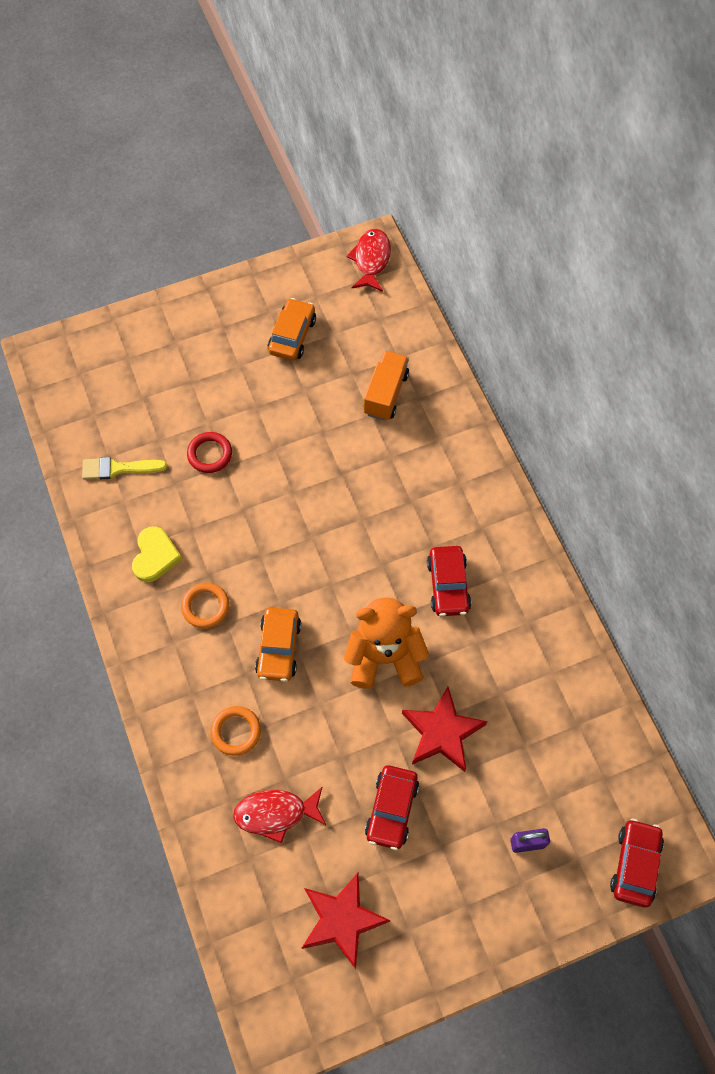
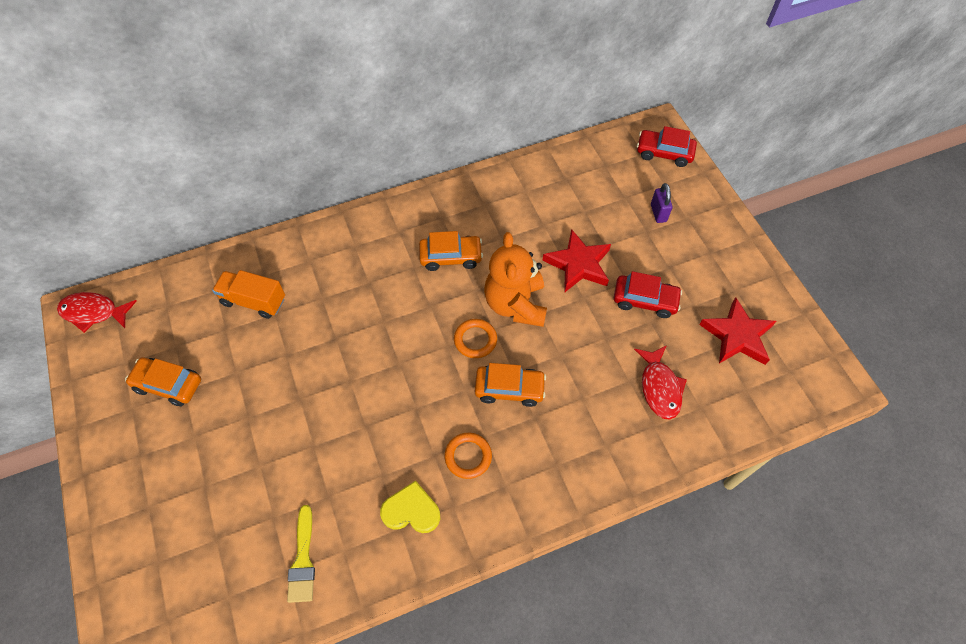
camera: 90 degrees left, 5 degrees down
(210, 454) = (297, 461): red ring -> none
(236, 732) = (590, 423): orange ring -> orange ring (475, 340)
(448, 585) = (451, 257): red car -> orange car

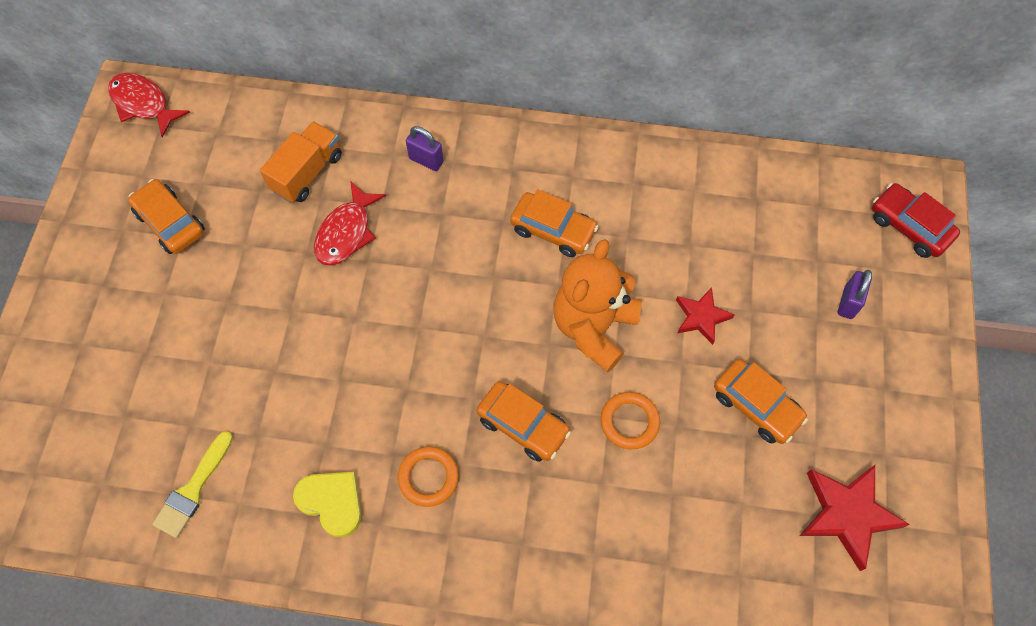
camera: 30 degrees right, 5 degrees up
(254, 301) = (307, 173): orange truck -> orange truck turned 75 degrees clockwise
(336, 253) = (426, 160): none -> purple padlock
(475, 340) = (520, 346): orange ring -> orange ring (629, 422)
(578, 264) = (701, 317): red star -> red star, size x0.62
(645, 300) = (756, 406): red car -> orange car
(659, 387) = (703, 523): red fish -> red fish (346, 232)

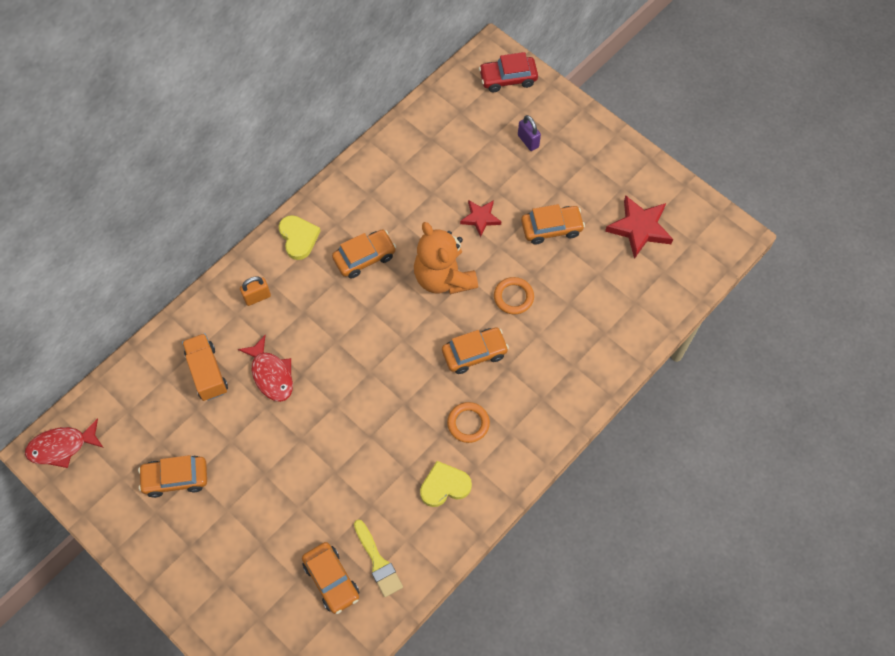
camera: 55 degrees left, 0 degrees up
(143, 453) = (331, 580): none -> orange car
(426, 160) = (257, 297): purple padlock -> orange padlock
(525, 152) = (298, 238): none -> yellow heart

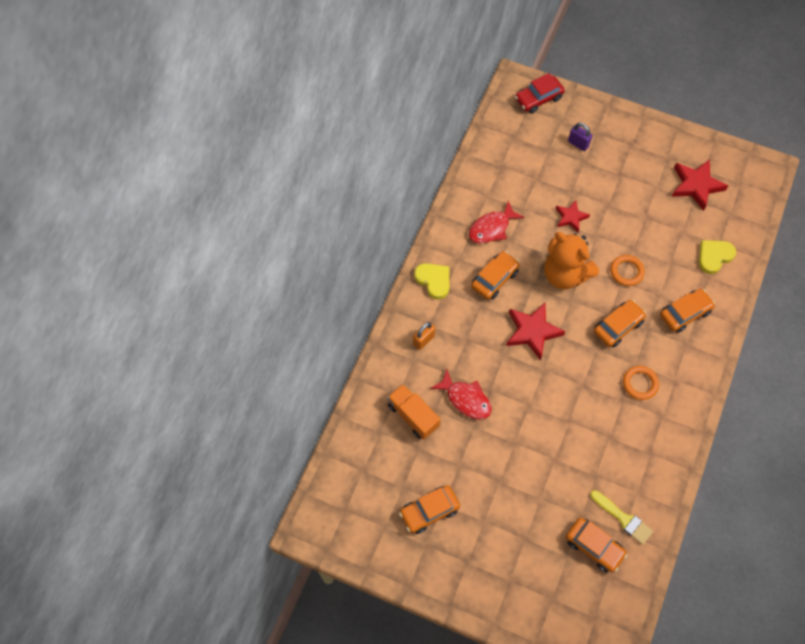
camera: 20 degrees left, 0 degrees up
(62, 447) = (322, 519): red fish -> red fish (491, 228)
(377, 327) = (532, 331): none -> red star
(444, 486) = (645, 439): yellow heart -> yellow heart (714, 256)
(551, 228) = (629, 207): orange car -> orange car (684, 313)

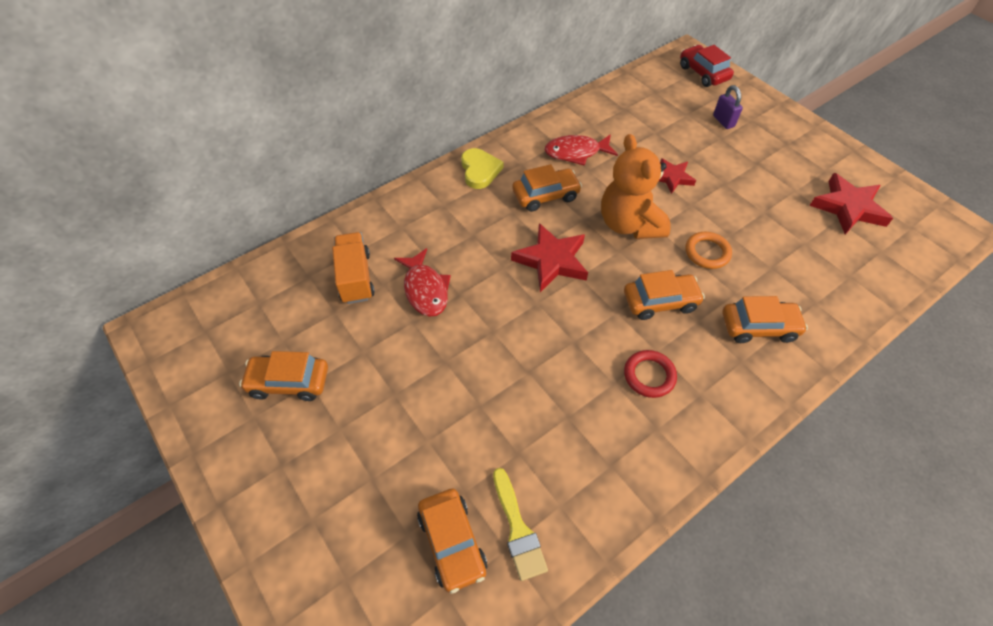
camera: 30 degrees right, 10 degrees down
(423, 340) = (426, 215): orange padlock -> none
(538, 98) = (703, 73): red car -> red car turned 60 degrees clockwise
(640, 383) = (649, 375): orange ring -> red ring
(714, 256) = (834, 285): yellow heart -> none

